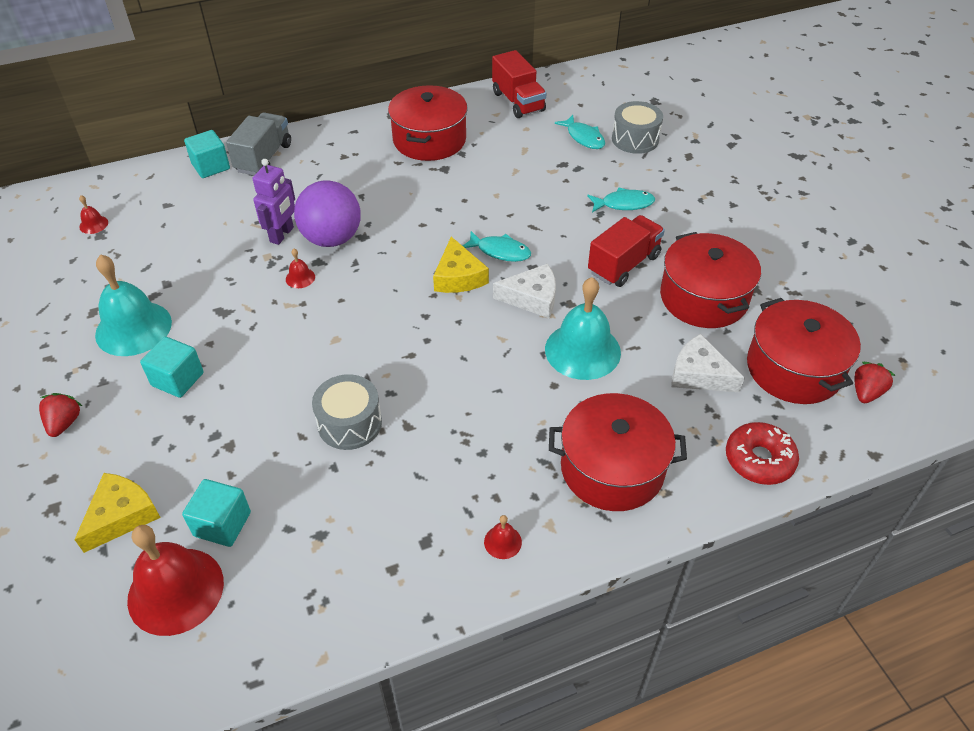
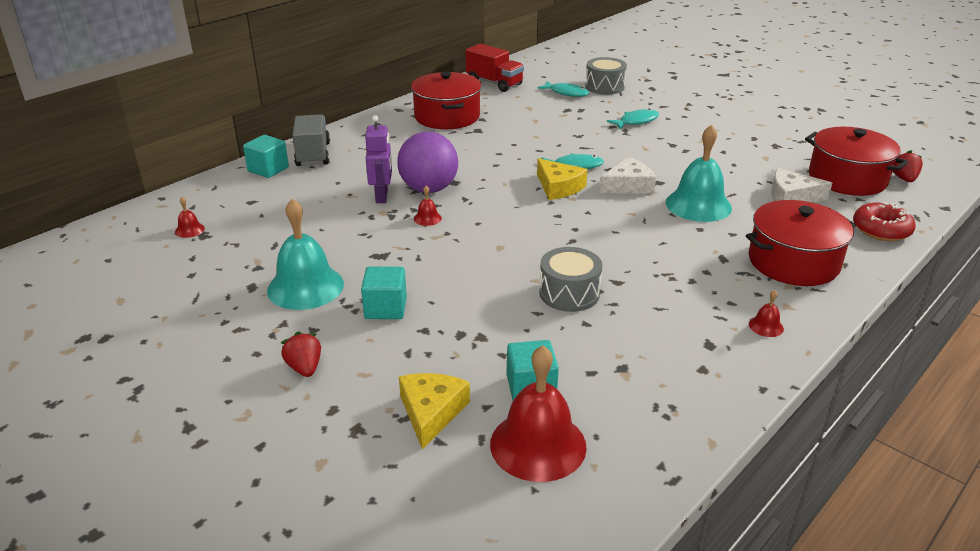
camera: 25 degrees left, 15 degrees down
(623, 264) = (673, 153): red truck -> none
(703, 297) = (748, 157): red pot -> none

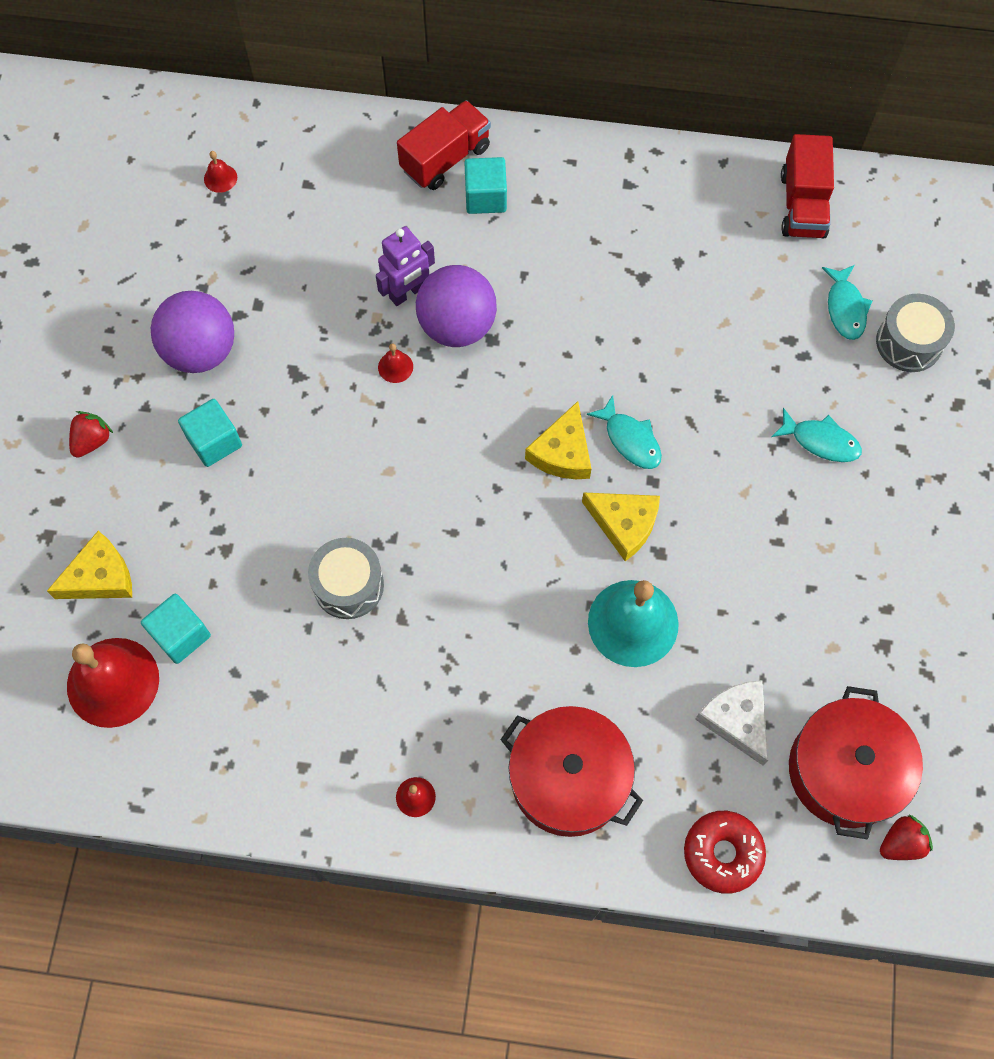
camera: 55 degrees right, 35 degrees up
(268, 169) = (380, 144): turquoise cube -> turquoise cube (485, 197)
(305, 287) = (201, 351): turquoise bell -> purple ball
(313, 154) = (445, 158): grey truck -> red truck
(447, 116) = (653, 220): red pot -> none
(628, 186) = (624, 524): white cheese -> yellow cheese

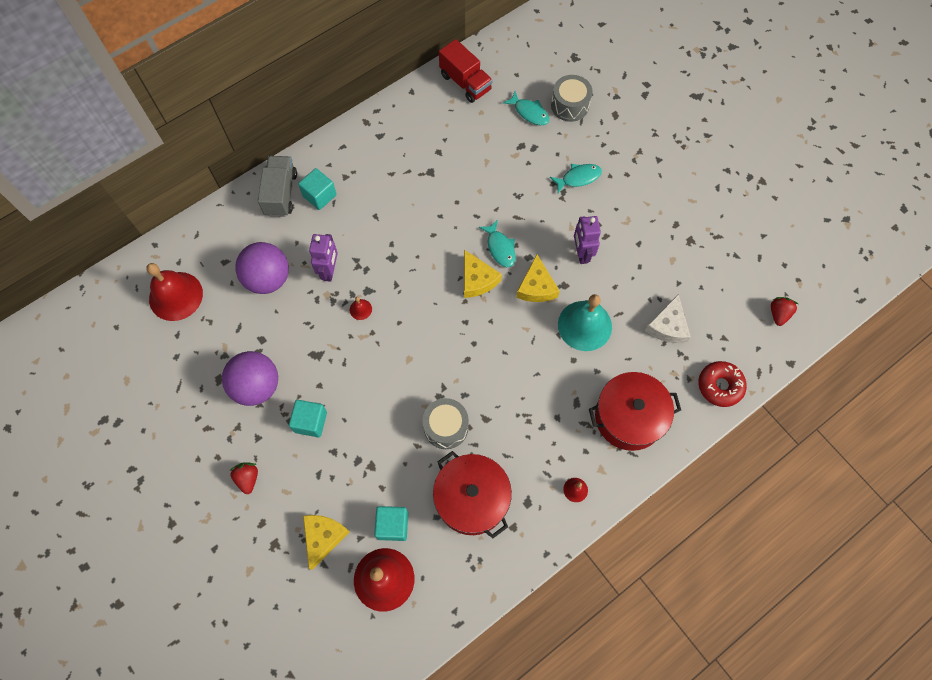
camera: 45 degrees left, 0 degrees up
(220, 178) = (176, 296): red bell -> red bell, size x2.39
(445, 158) = (281, 193): red truck -> grey truck
(457, 326) = (369, 265): purple ball -> purple ball (268, 279)
(624, 524) = (536, 287): yellow cheese -> yellow cheese turned 105 degrees clockwise
(630, 439) = (500, 248): turquoise fish -> turquoise fish turned 60 degrees clockwise
(723, 535) = (581, 253): none -> purple robot
(736, 720) = (668, 326): white cheese -> white cheese turned 90 degrees counterclockwise
(845, 770) = (729, 305): red pot -> red pot (471, 499)

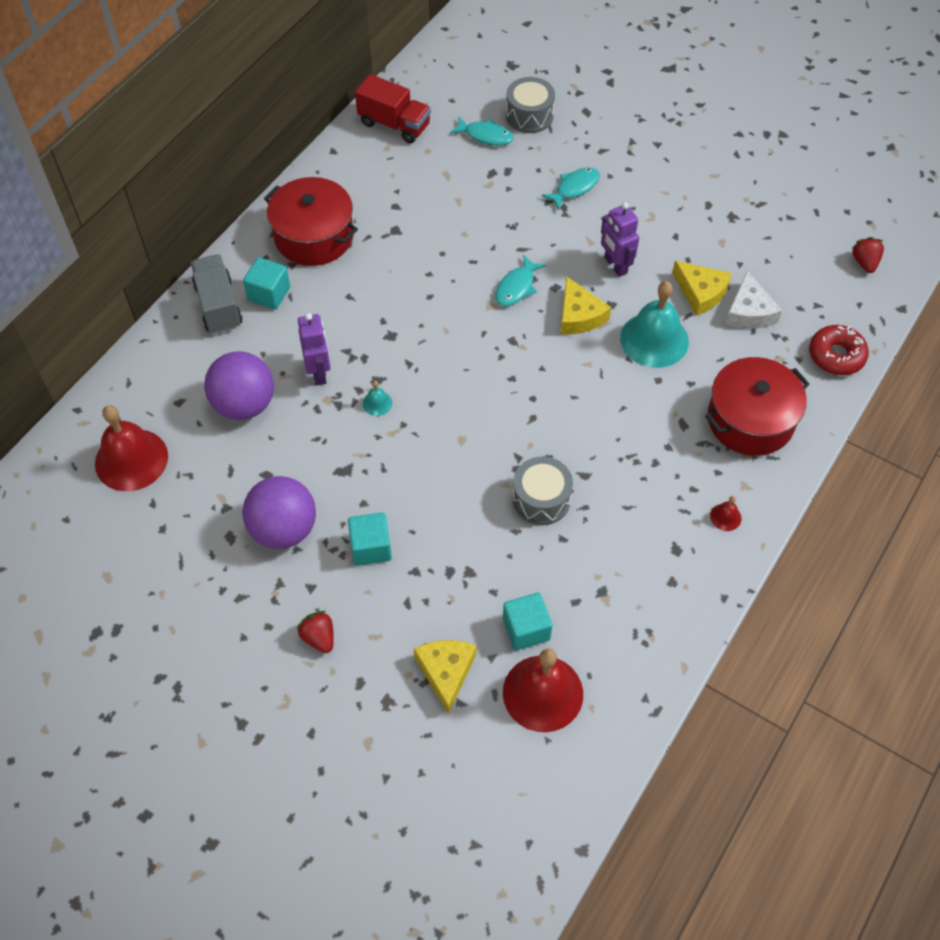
camera: 20 degrees left, 10 degrees down
(360, 309) = (377, 403): red bell -> turquoise bell
(471, 499) = (608, 567): red pot -> red pot (314, 236)
(477, 279) = (505, 329): yellow cheese -> yellow cheese (701, 292)
(500, 248) = (517, 287): turquoise fish -> turquoise fish turned 75 degrees clockwise

